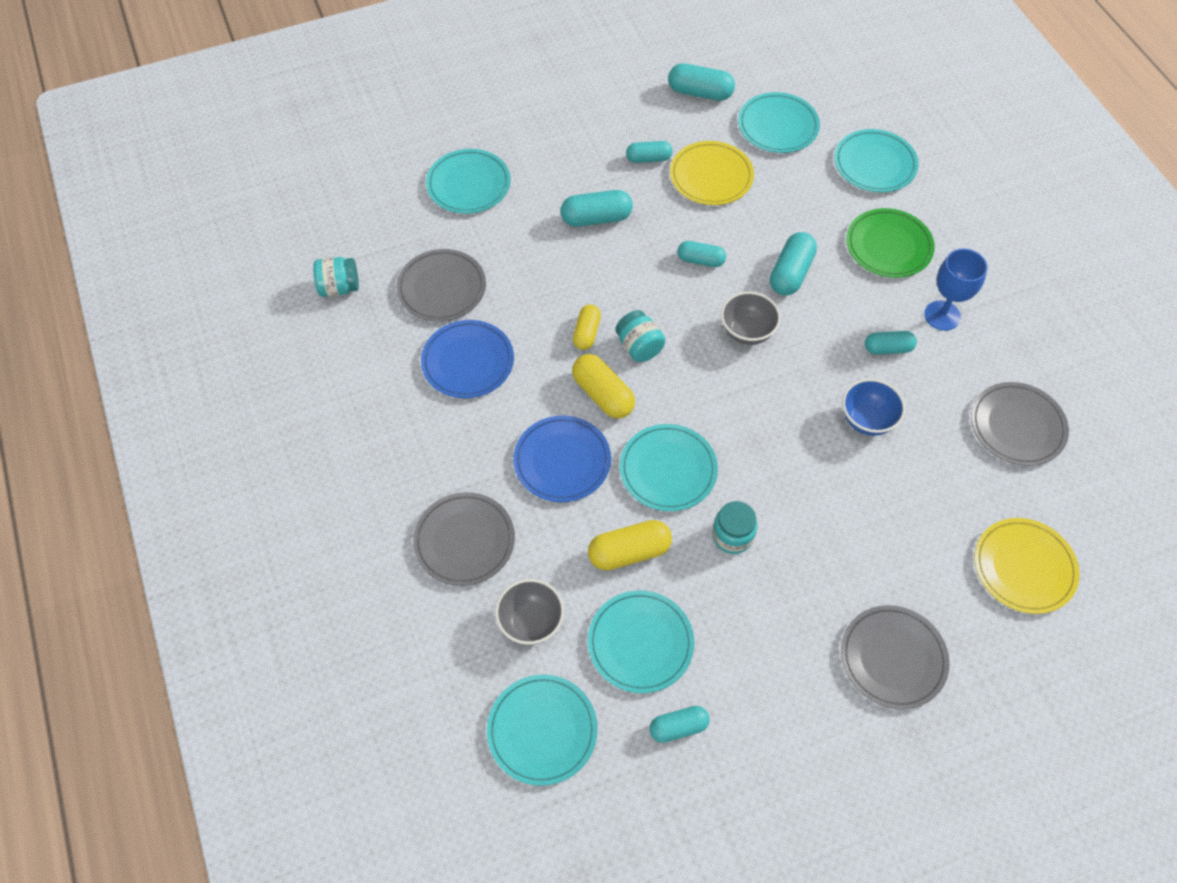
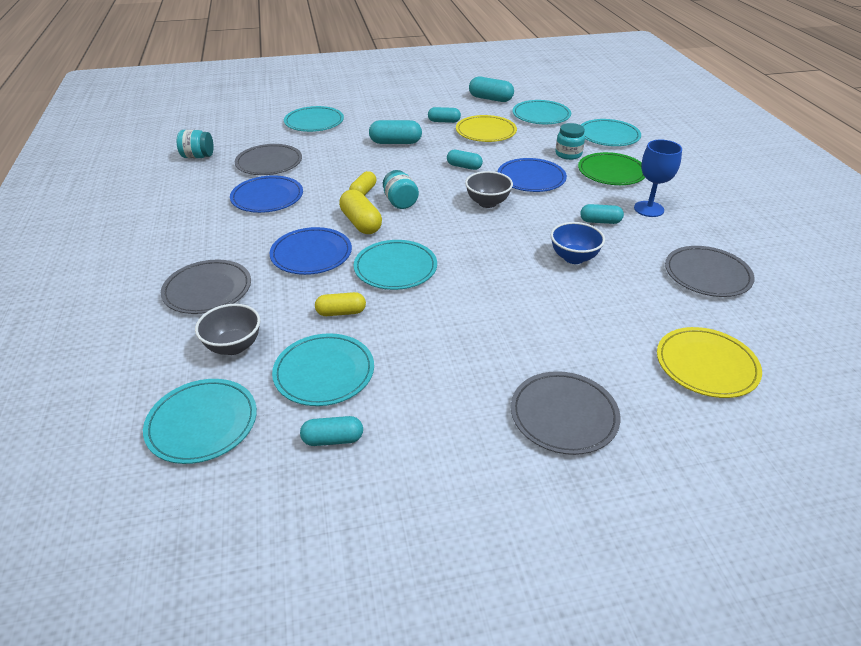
camera: 10 degrees right, 20 degrees down
(629, 552) = (341, 312): yellow capsule -> yellow capsule, size x0.66
(732, 536) = (435, 313): turquoise jar -> turquoise jar (568, 154)
(791, 273) = (531, 178): turquoise capsule -> blue plate

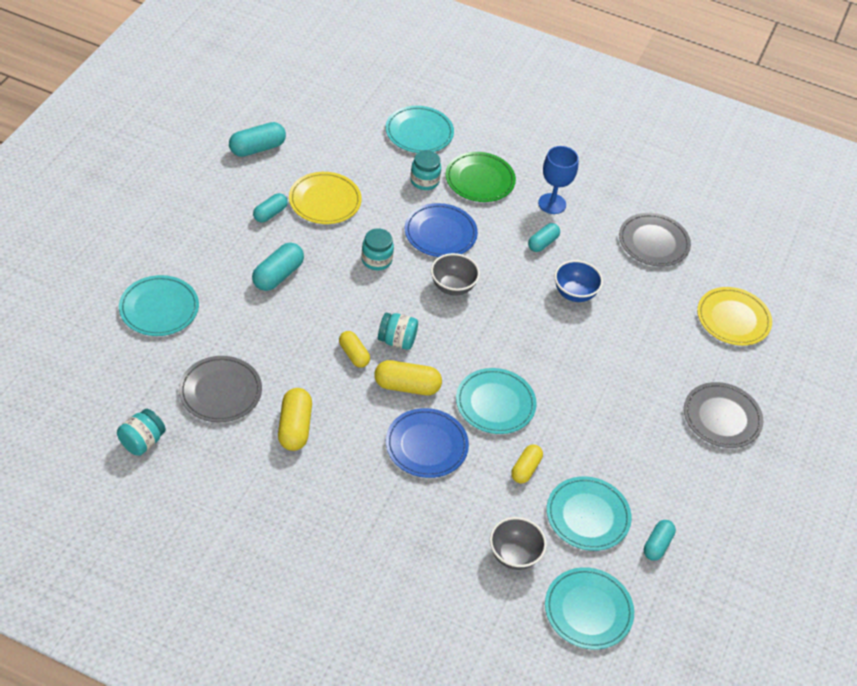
camera: 60 degrees left, 10 degrees up
(207, 290) = (420, 540): grey plate -> none
(267, 197) = (294, 427): blue plate -> yellow capsule
(464, 167) = (376, 260): turquoise capsule -> turquoise jar
(541, 115) = (333, 142): turquoise plate -> none

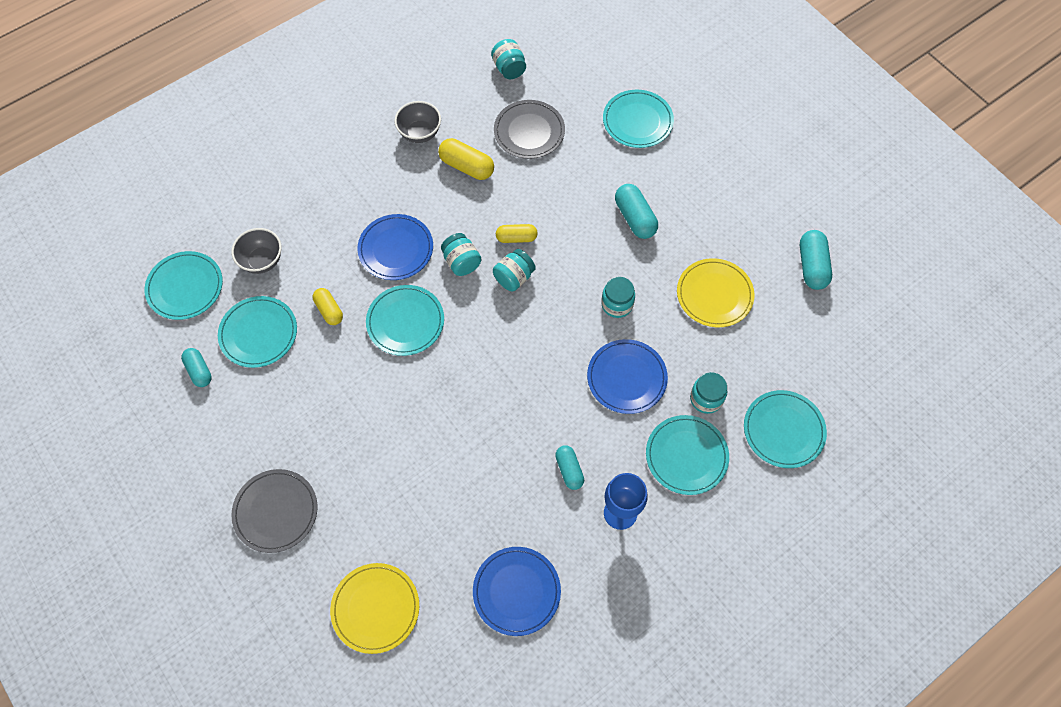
camera: 125 degrees right, 15 degrees up
(270, 214) = (715, 242): turquoise capsule -> none
(407, 386) = (461, 262): yellow capsule -> turquoise jar
(452, 287) = (553, 354): grey bowl -> grey bowl (420, 133)
(480, 180) = (686, 456): green plate -> turquoise plate
(574, 293) = (489, 463): blue bowl -> none
(653, 242) = (516, 591): grey plate -> blue plate

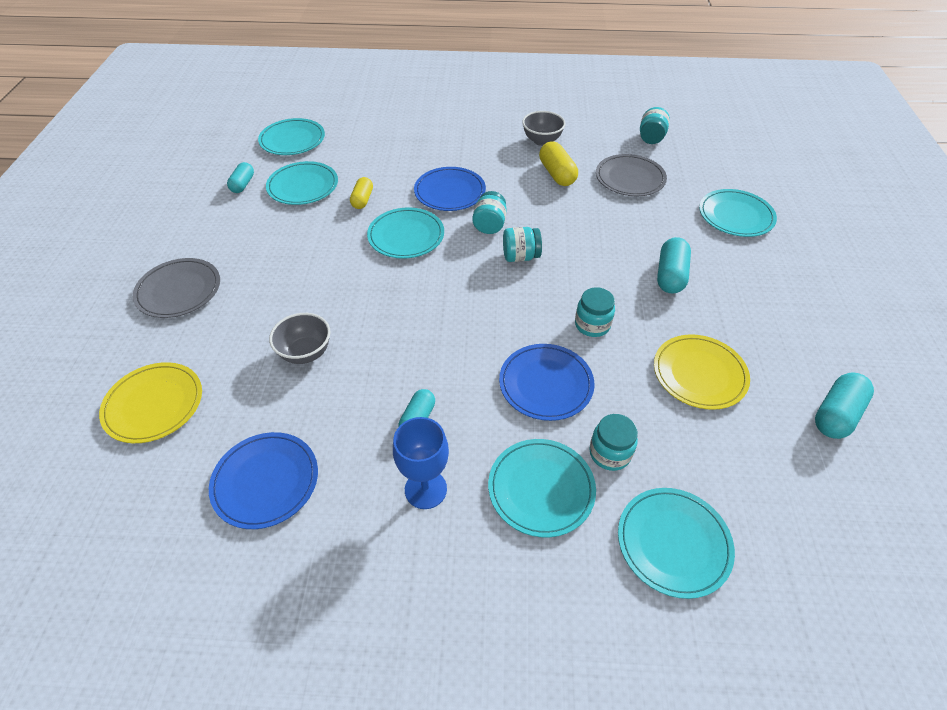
camera: 40 degrees right, 15 degrees down
(262, 261) = (354, 152): grey bowl -> grey bowl (306, 353)
(516, 238) = (550, 234): yellow capsule -> none

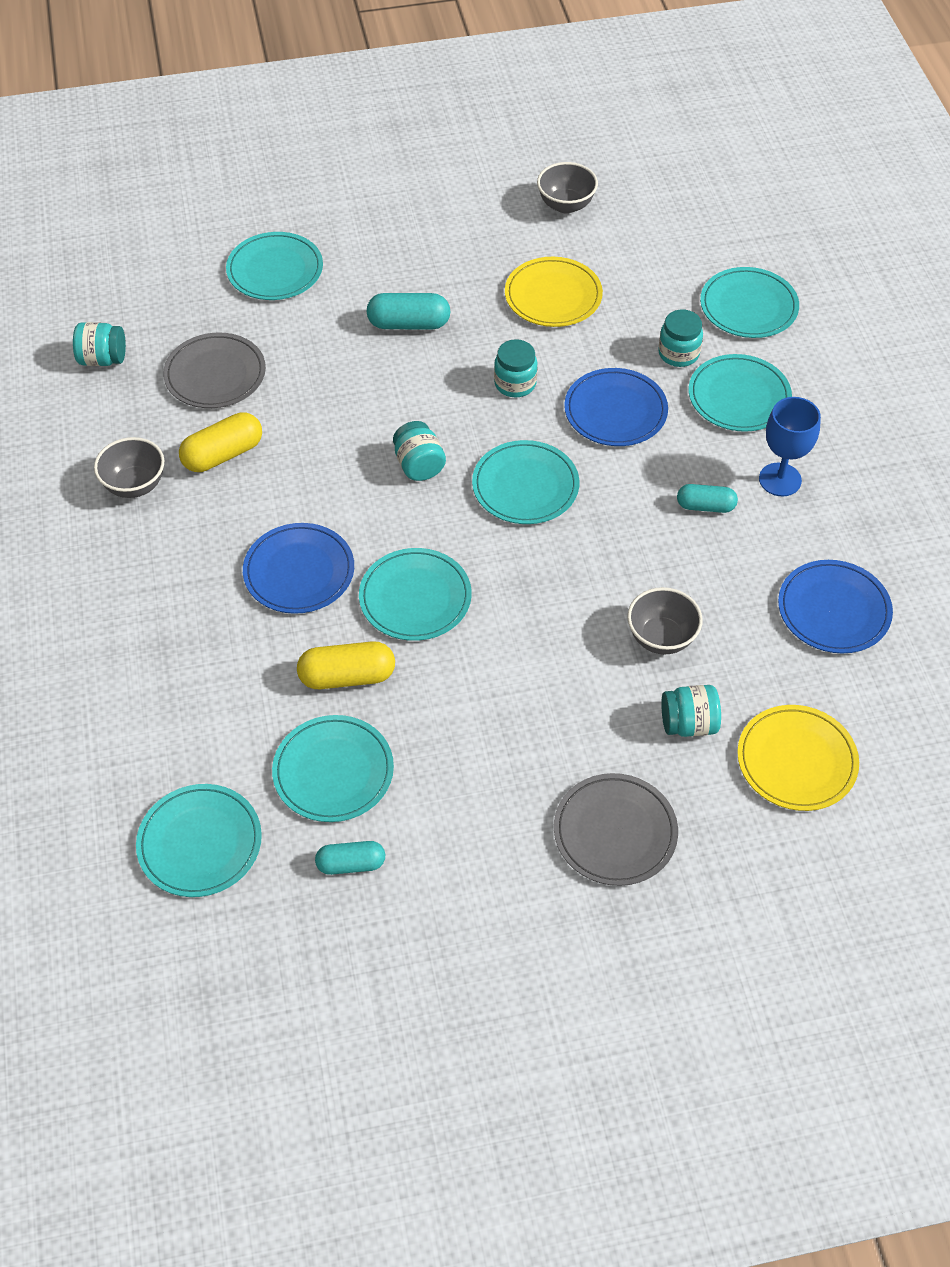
camera: 105 degrees left, 5 degrees up
(362, 200) = (347, 676): yellow capsule -> yellow capsule, size x1.51
(481, 308) = (525, 486): none -> turquoise plate
(489, 225) = (364, 509): turquoise jar -> turquoise jar (688, 724)
(836, 415) = (566, 205): turquoise capsule -> grey bowl

